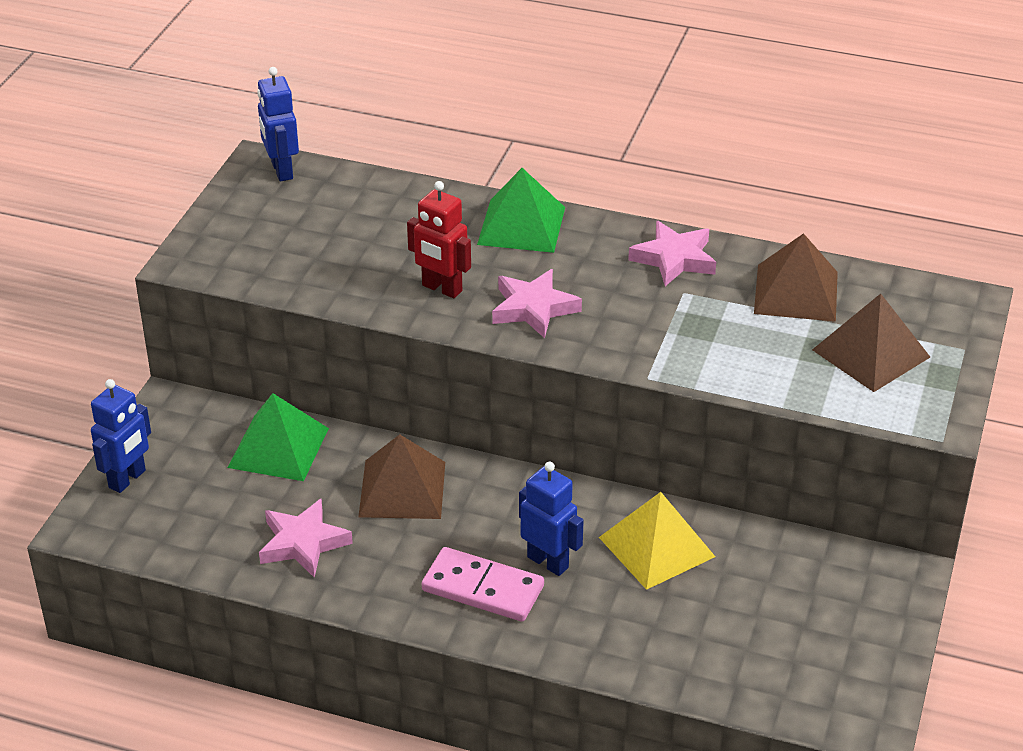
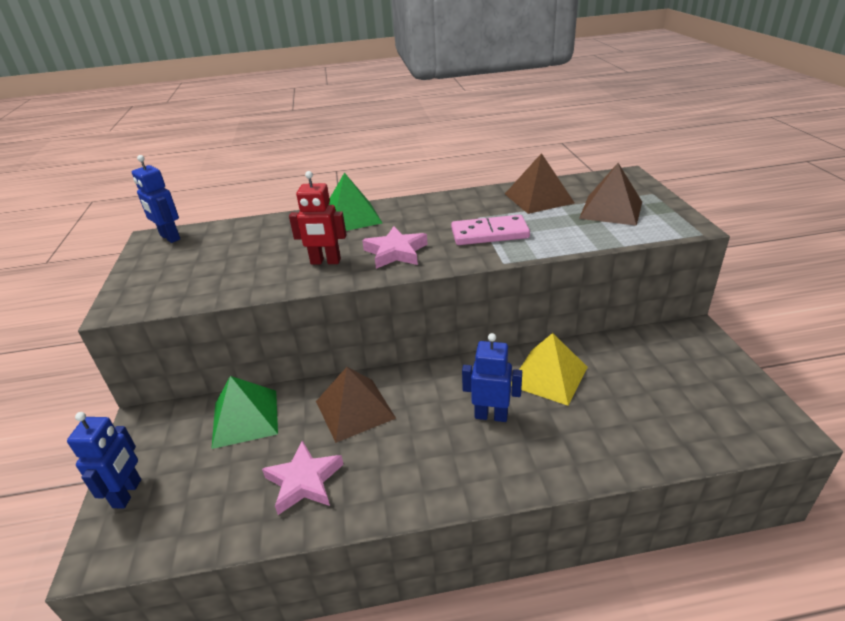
camera: 25 degrees left, 5 degrees down
(483, 588) = (462, 454): pink domino -> pink domino (489, 233)
(674, 259) = (456, 205): pink star -> none

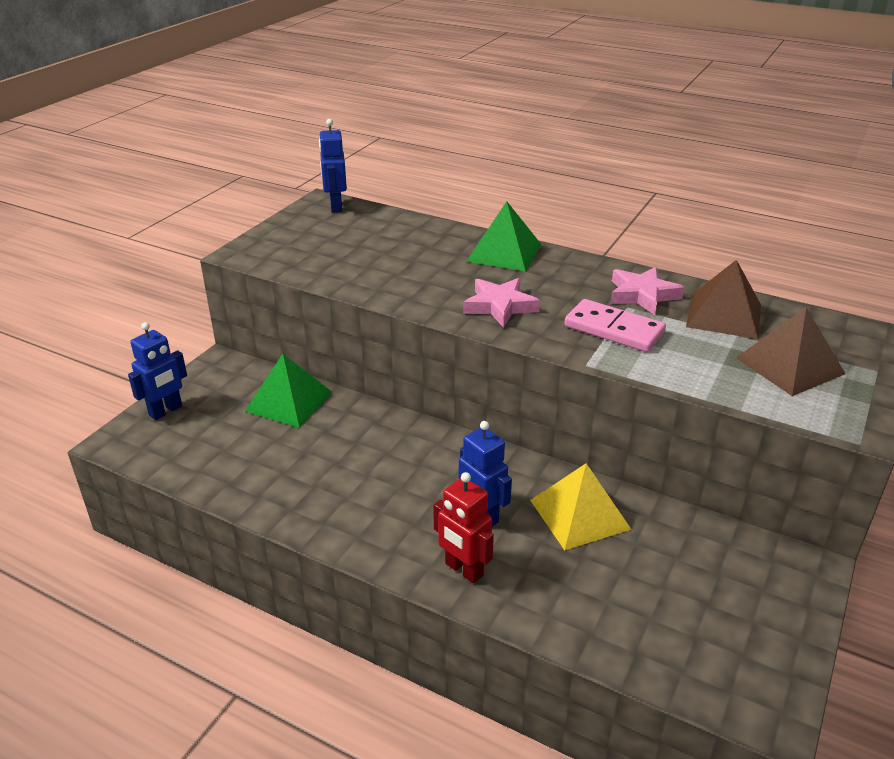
camera: 35 degrees right, 0 degrees up
(304, 481) = (282, 474): pink star -> pink star (642, 295)
(325, 262) = (429, 286): red robot -> red robot (463, 570)
(355, 409) = (375, 442): brown pyramid -> none

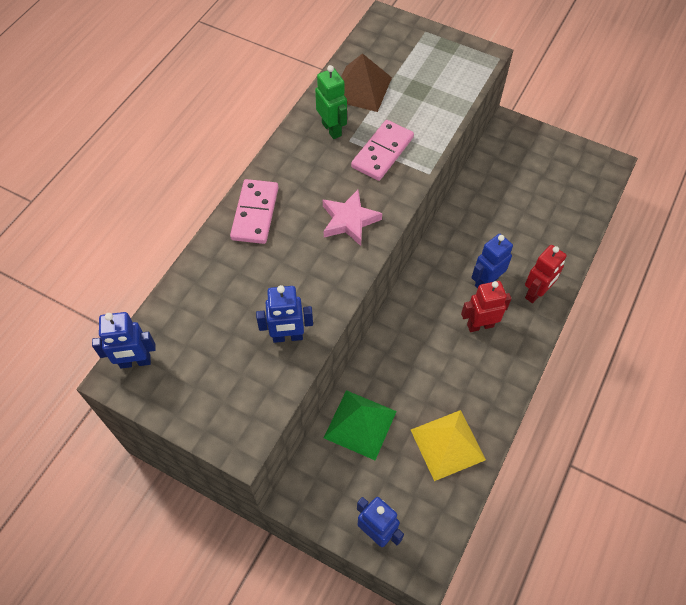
camera: 90 degrees left, 25 degrees up
(348, 272) = (287, 337): none -> blue robot
(410, 505) = (480, 325): none -> red robot
(504, 252) = (255, 213): green pyramid -> pink domino
(580, 514) = (479, 227): yellow pyramid -> yellow pyramid (447, 444)
(642, 295) = (332, 129): pink star -> green robot
(790, 365) = (423, 69): brown pyramid -> none

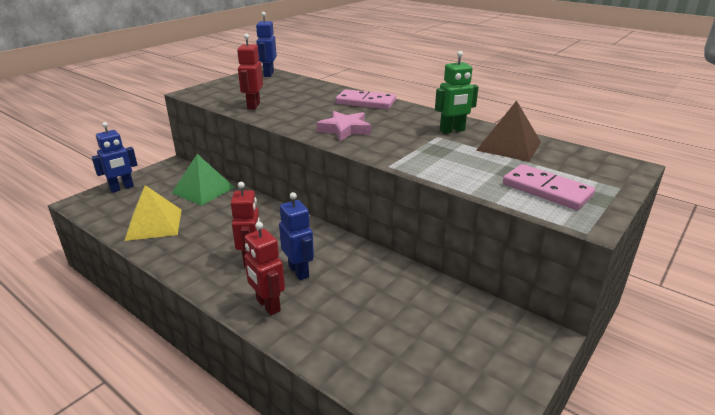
camera: 100 degrees right, 30 degrees down
(287, 337) = (253, 106): blue robot -> red robot
(382, 152) = (420, 148): pink domino -> pink domino (546, 190)

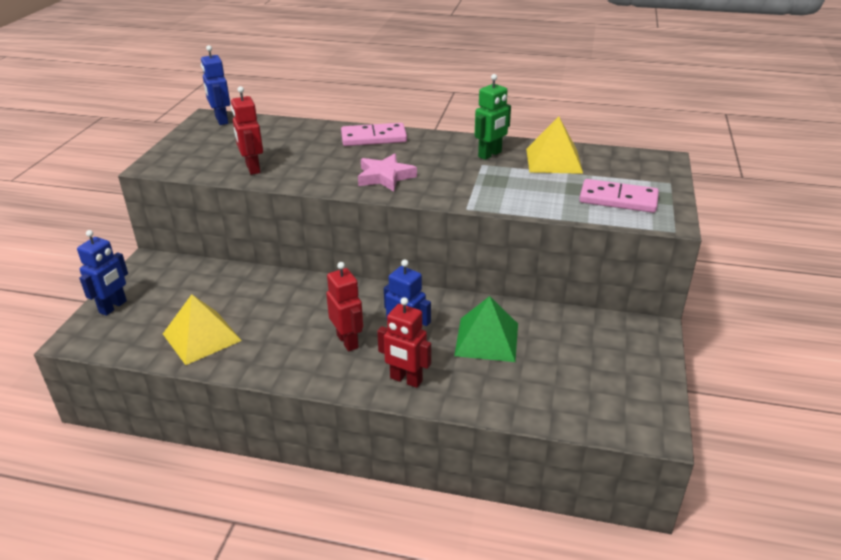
camera: 25 degrees left, 5 degrees up
(203, 190) = (220, 282): green pyramid -> green pyramid (487, 339)
(509, 146) = (554, 160): brown pyramid -> yellow pyramid

